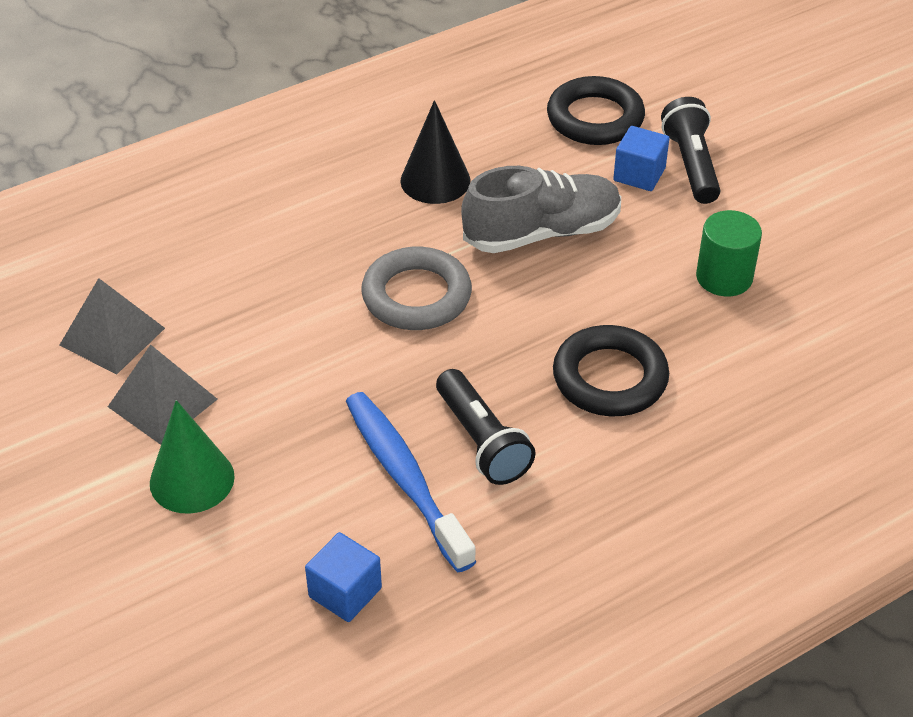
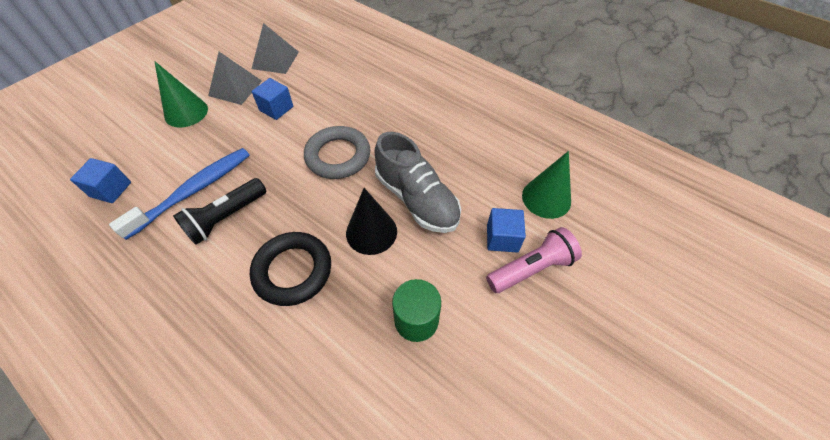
camera: 70 degrees right, 10 degrees up
(258, 352) = (276, 108): none -> blue cube
(435, 180) = (440, 137): black cone -> black cone (371, 232)
(595, 118) = (546, 198): black ring -> green cone
(691, 164) = (531, 268): black flashlight -> pink flashlight

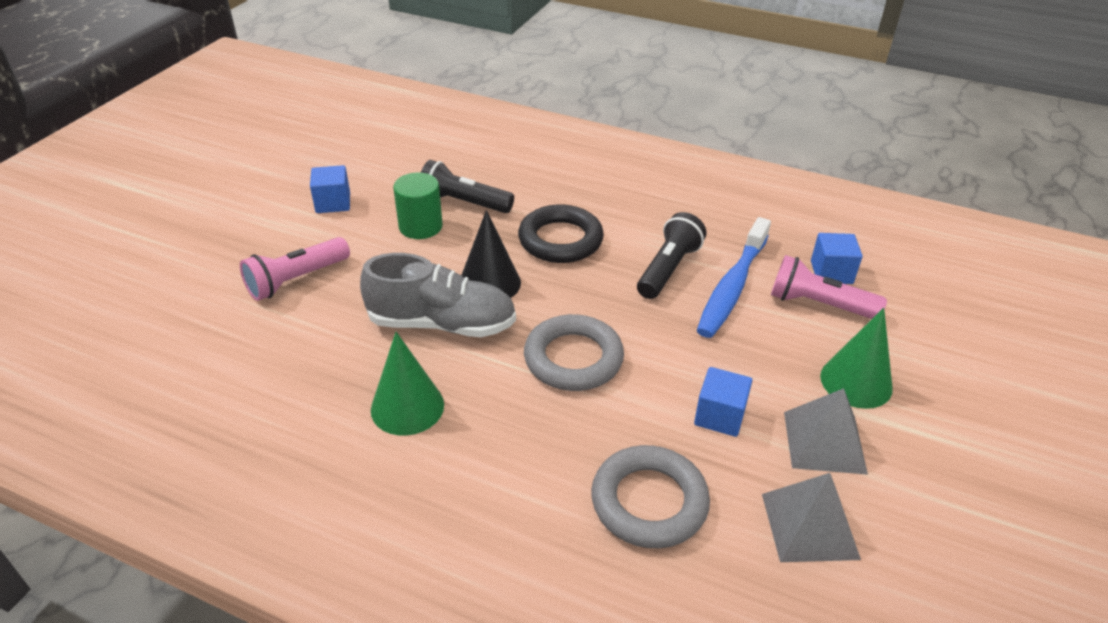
camera: 165 degrees right, 15 degrees down
(150, 165) = (818, 304): none -> pink flashlight
(339, 79) = (649, 502): none -> grey ring
(365, 352) = (463, 203): none -> black flashlight
(417, 199) = (442, 324): grey shoe -> grey shoe turned 150 degrees clockwise
(502, 238) = (328, 301): blue cube -> blue cube (333, 203)
(546, 198) = (260, 354): green cone -> green cone (407, 407)

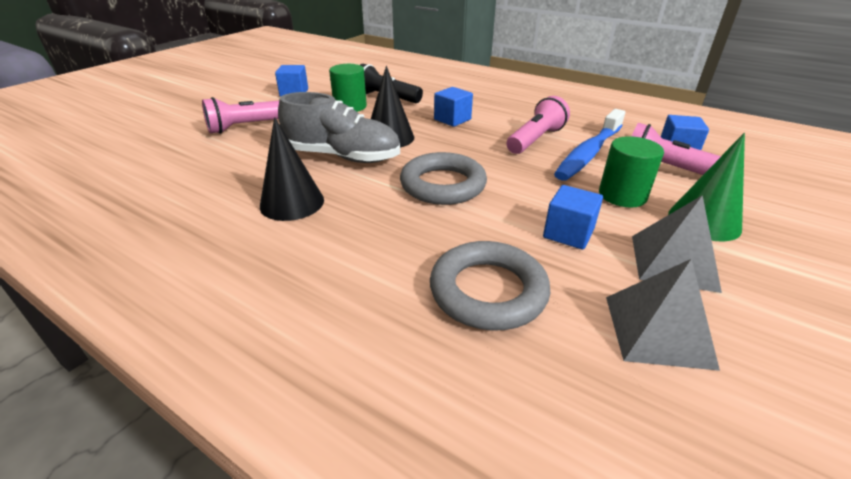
camera: 10 degrees right, 5 degrees down
(407, 407) = (292, 203): green cone -> black cone
(560, 240) = (452, 119): black ring -> blue cube
(668, 269) = (535, 139): black flashlight -> pink flashlight
(772, 353) = (622, 195): none -> green cylinder

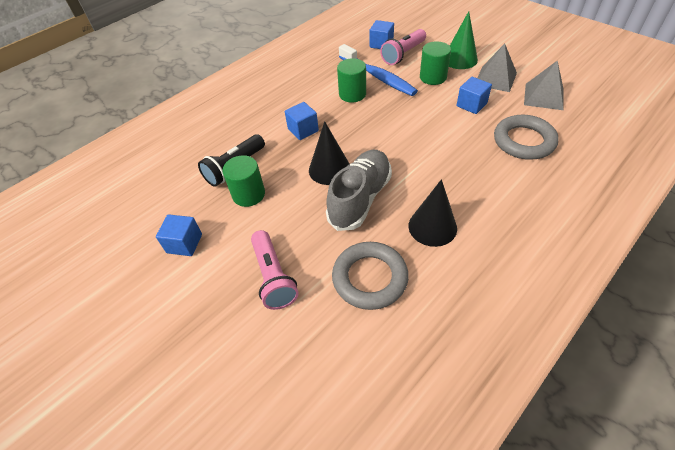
camera: 75 degrees left, 15 degrees up
(443, 185) = (413, 146): grey ring -> grey ring (370, 278)
(535, 139) = (352, 94): pink flashlight -> green cylinder

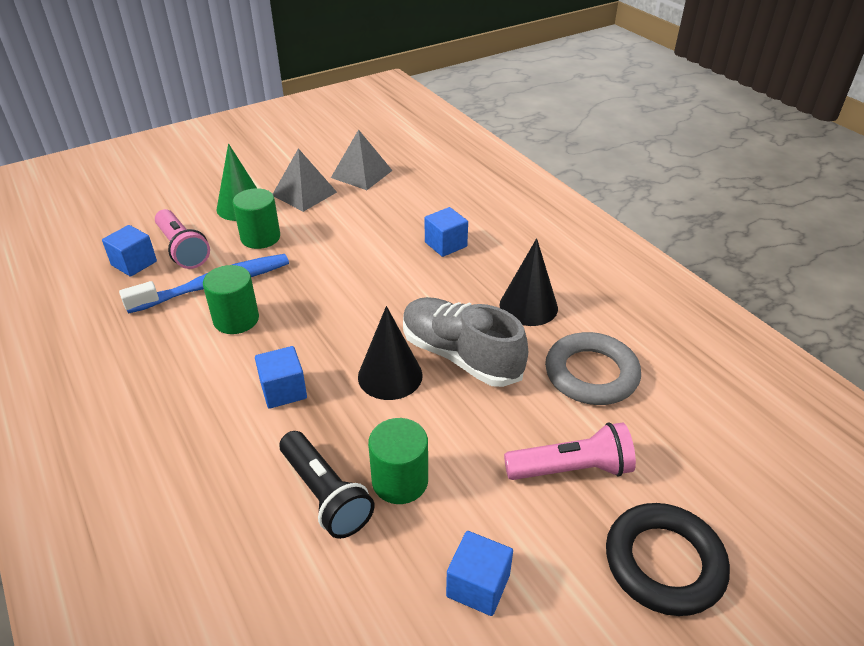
camera: 80 degrees left, 10 degrees down
(205, 339) = (664, 563): none -> black ring
(471, 105) = (340, 223): blue cube -> blue cube (445, 244)
(523, 141) = (426, 208): grey ring -> none

